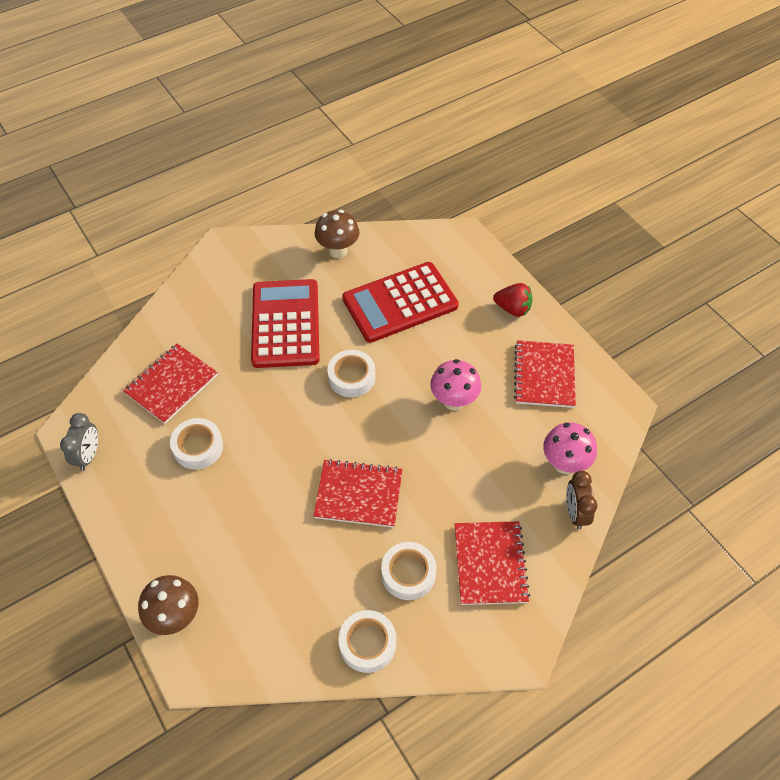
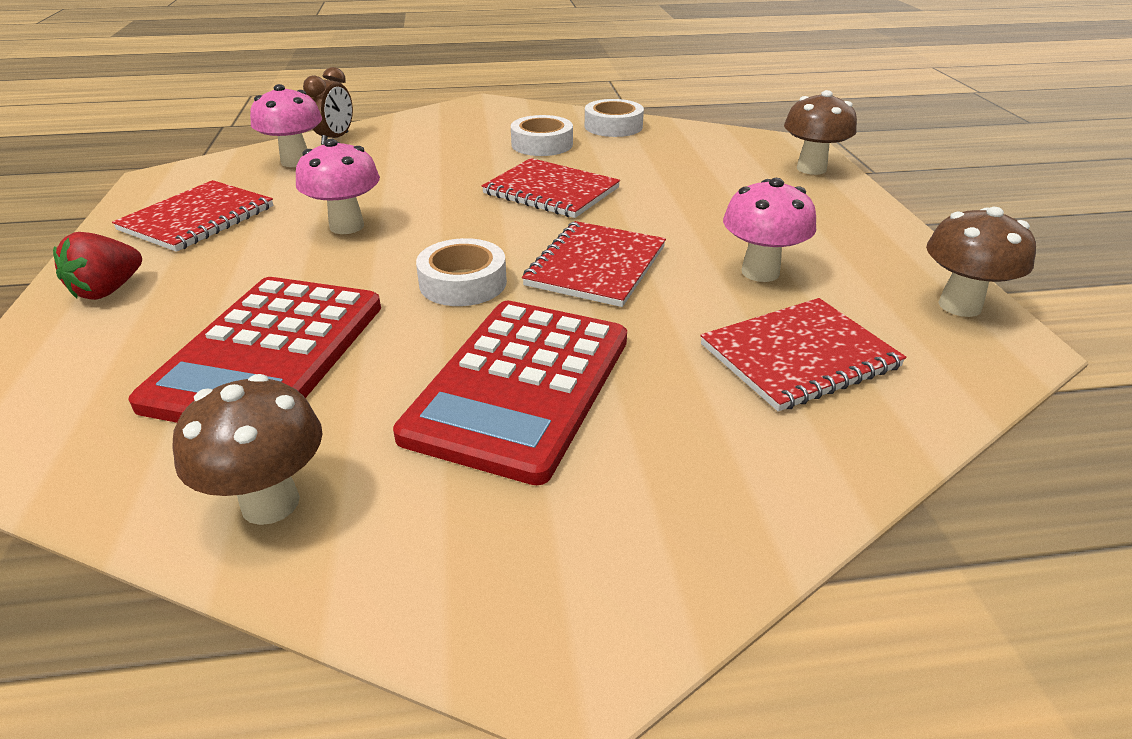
camera: 155 degrees left, 20 degrees down
(89, 455) = (959, 306): grey clock -> brown mushroom
(198, 447) = (760, 272): white tape -> pink mushroom
(400, 303) = (269, 353): red calculator -> red calculator turned 105 degrees clockwise
(490, 563) = (455, 134): red notebook -> red notebook (596, 266)
(512, 309) = (108, 290): red strawberry -> red strawberry turned 105 degrees counterclockwise

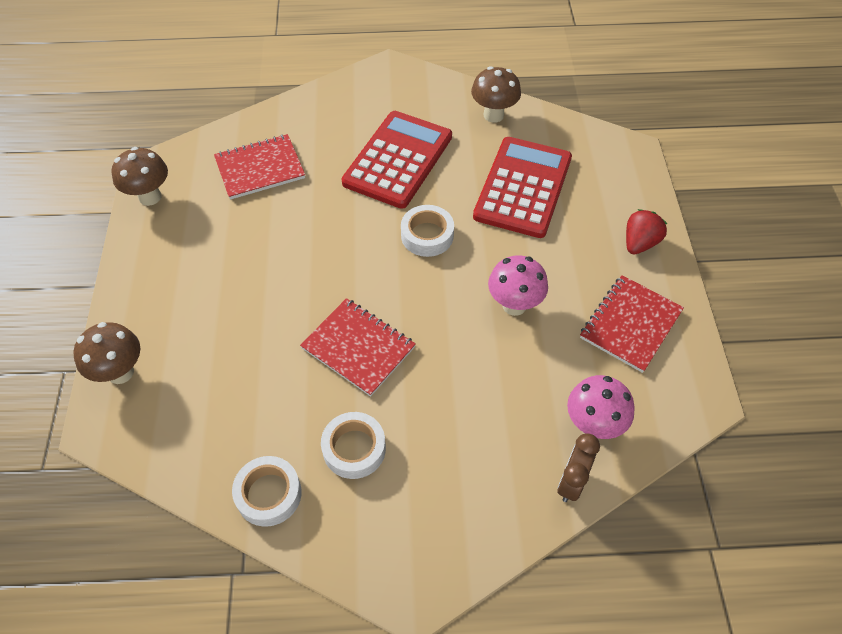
camera: 175 degrees left, 20 degrees up
(596, 266) = (343, 246): red notebook -> none
(760, 272) = (244, 233): pink mushroom -> none

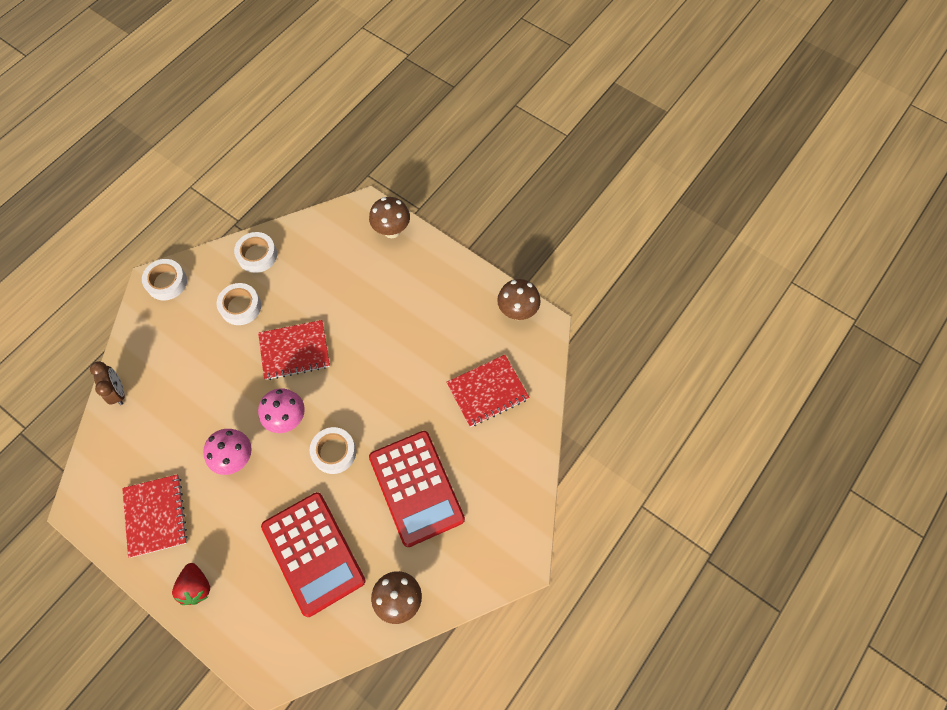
camera: 130 degrees right, 10 degrees up
(260, 168) = (487, 391): red notebook -> red notebook turned 45 degrees clockwise
(397, 572) = (166, 282): none -> white tape
(593, 425) = (130, 431): pink mushroom -> pink mushroom (287, 419)

